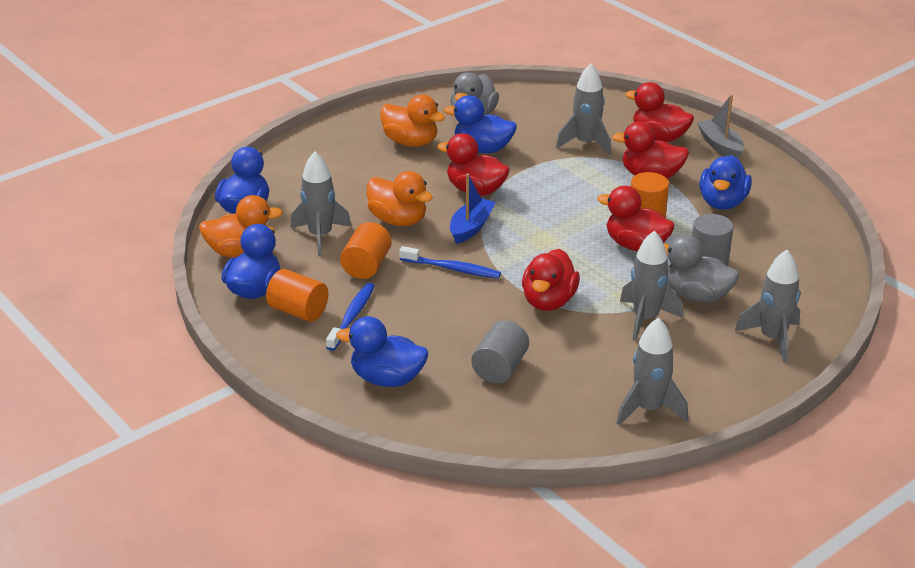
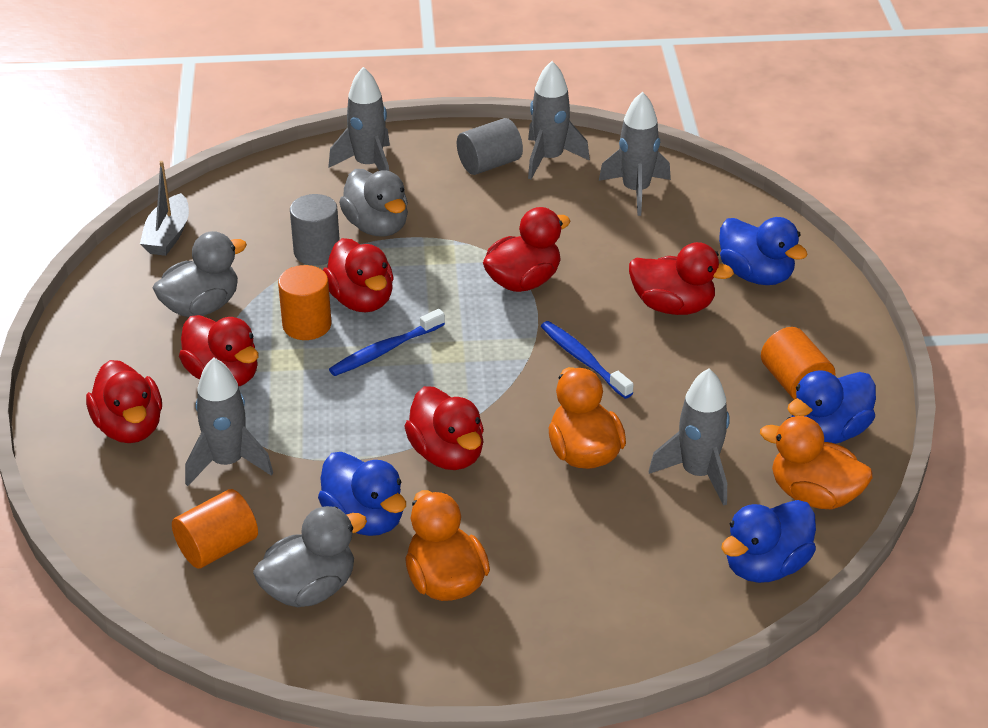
camera: 145 degrees left, 5 degrees up
(352, 316) = (741, 352): blue toothbrush -> blue toothbrush (385, 350)
(366, 266) = (675, 406): orange cylinder -> orange cylinder (217, 548)
(427, 328) = (673, 306): none -> red duck
(471, 227) = (509, 403): blue boat -> none
(500, 368) = (640, 241): grey cylinder -> grey cylinder (489, 164)
(645, 319) = (454, 226): grey rocket -> grey rocket (636, 191)
(720, 146) = (83, 379): grey boat -> grey boat (168, 236)
(722, 202) = (201, 306): blue duck -> grey duck

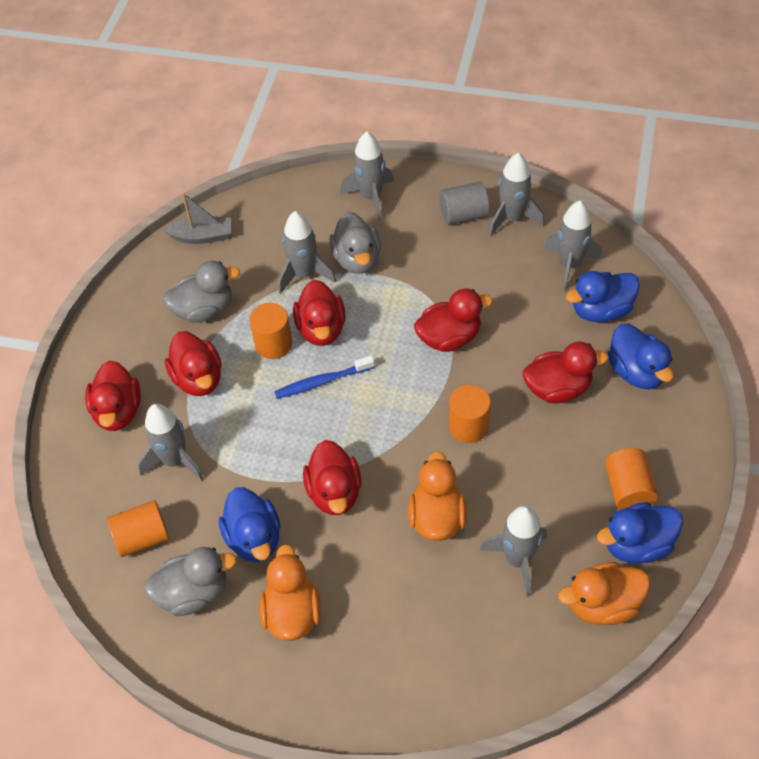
camera: 20 degrees right, 15 degrees up
(168, 236) = (202, 236): grey boat -> grey boat turned 120 degrees counterclockwise
(317, 252) = (304, 275): grey cylinder -> grey rocket
(583, 360) = (468, 426): blue toothbrush -> orange cylinder
(673, 306) = (557, 388): red duck -> red duck turned 45 degrees counterclockwise
(765, 566) = (538, 664): blue duck -> blue duck (601, 310)
(814, 495) = (602, 604): orange duck -> orange duck turned 60 degrees counterclockwise

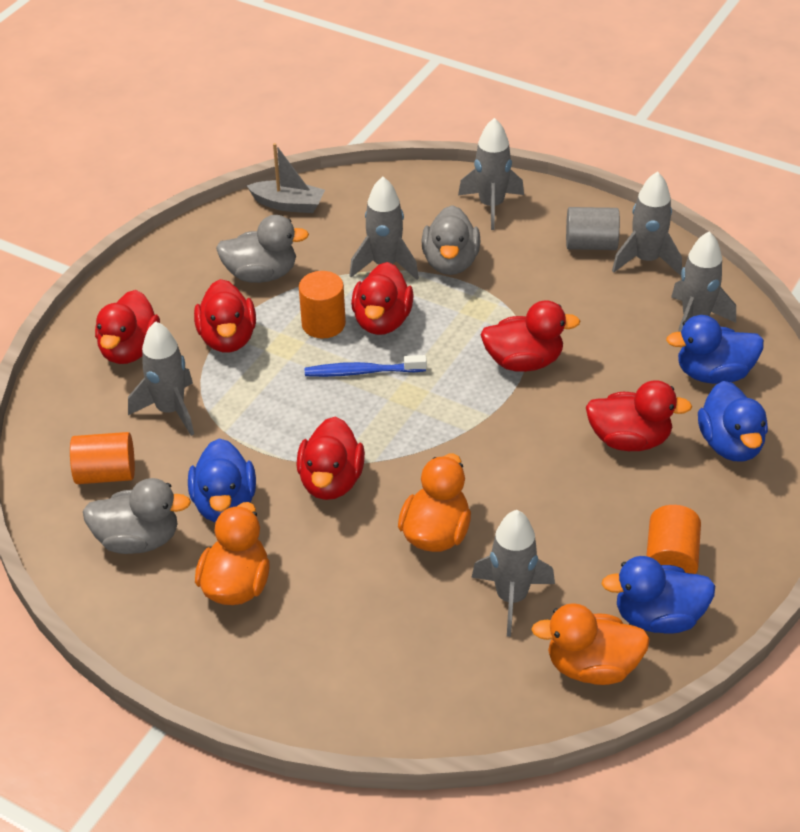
camera: 15 degrees right, 10 degrees down
(468, 426) = (509, 453): orange cylinder -> none

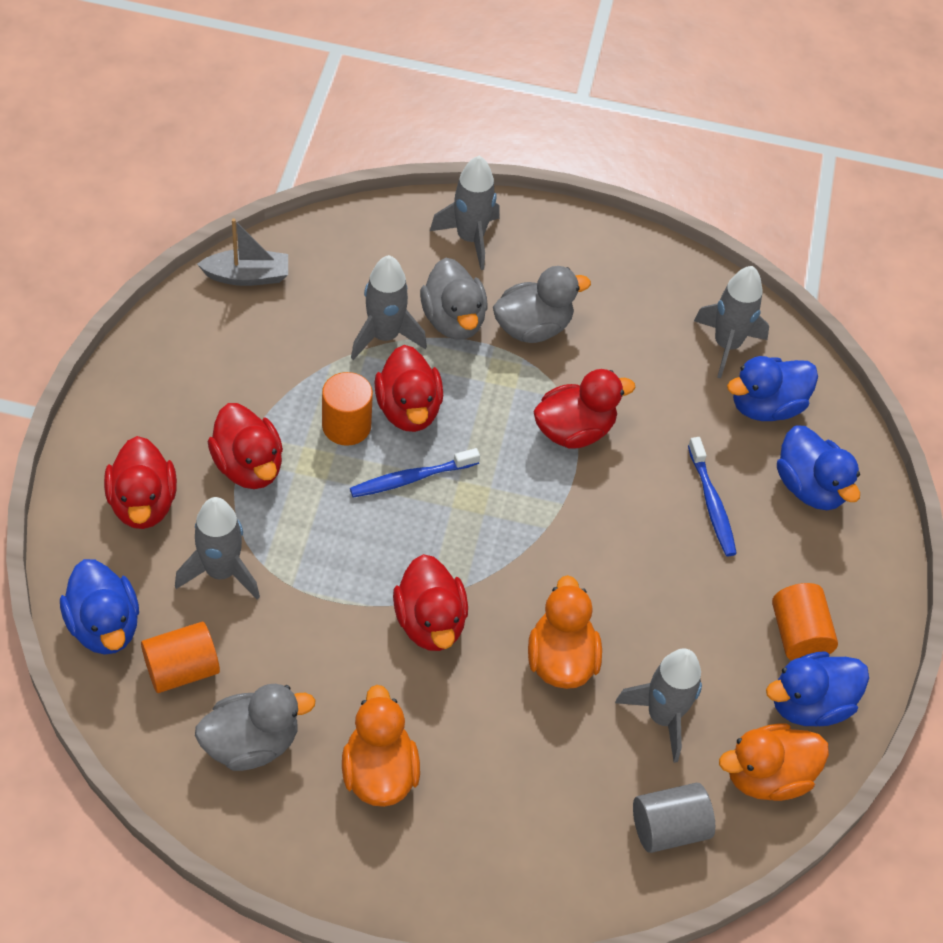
camera: 25 degrees left, 10 degrees up
(224, 504) = (328, 676): blue duck -> blue duck (104, 626)
(261, 274) = (253, 374): grey duck -> grey duck (533, 327)
(591, 244) = (591, 270): grey cylinder -> grey cylinder (669, 828)
(629, 440) = (712, 503): red duck -> blue toothbrush
(646, 260) = (653, 279): grey rocket -> none

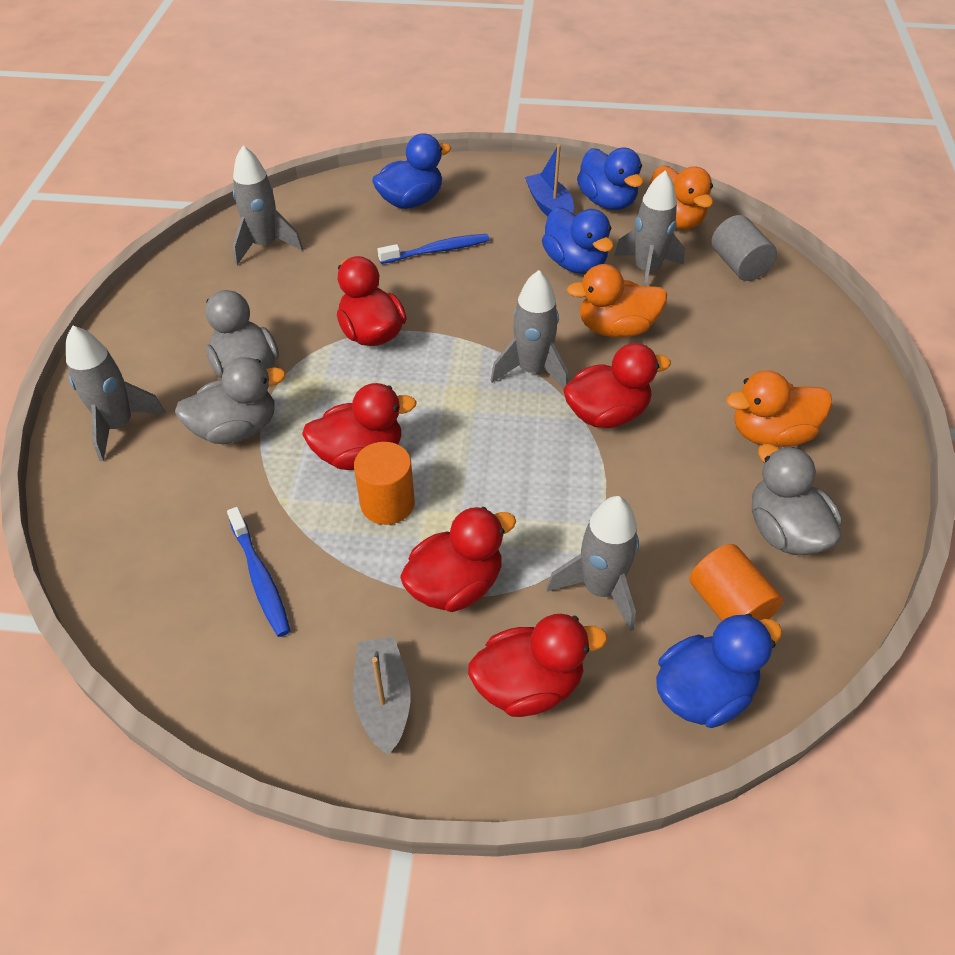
camera: 90 degrees left, 5 degrees down
(247, 276) = (163, 632): grey boat -> grey boat (383, 700)
(384, 336) = (260, 484): grey rocket -> grey rocket (532, 371)
(411, 479) = (447, 443): blue toothbrush -> blue toothbrush (260, 578)
(766, 406) = (331, 223): blue duck -> blue duck (575, 263)
(798, 634) = (549, 206): orange cylinder -> blue boat

